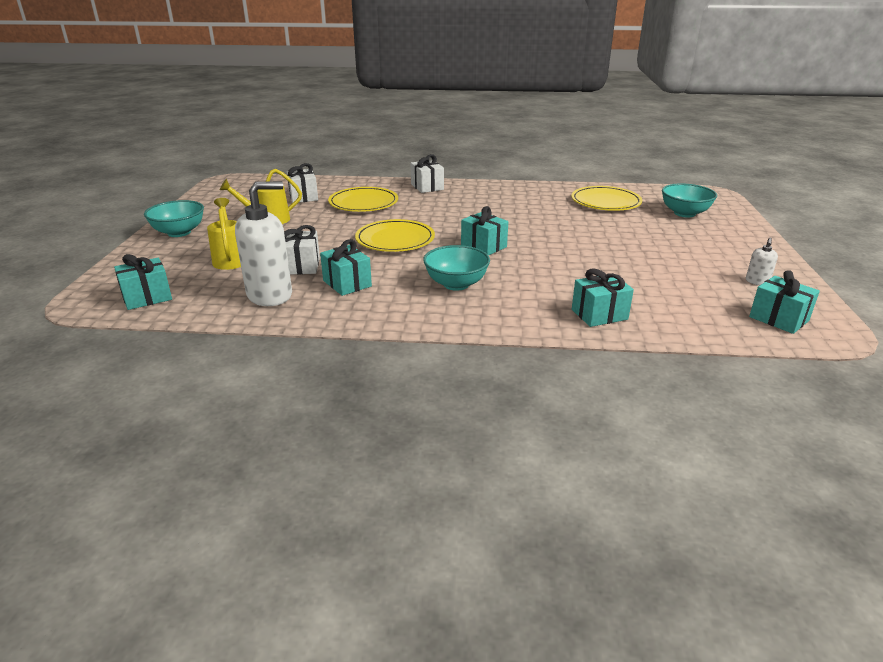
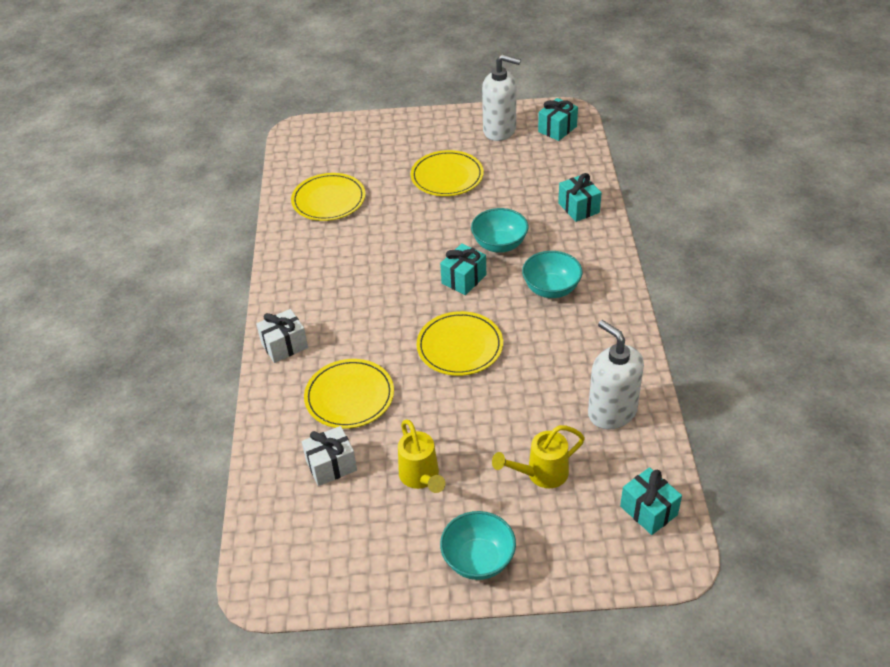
camera: 95 degrees left, 15 degrees up
(302, 266) = (542, 406): white gift -> none
(347, 283) = (571, 362): turquoise gift -> none
(652, 248) = (447, 176): none -> yellow plate
(684, 213) = (357, 152): turquoise bowl -> turquoise bowl (499, 244)
(757, 282) = (500, 130): white soap dispenser -> white soap dispenser, size x2.31

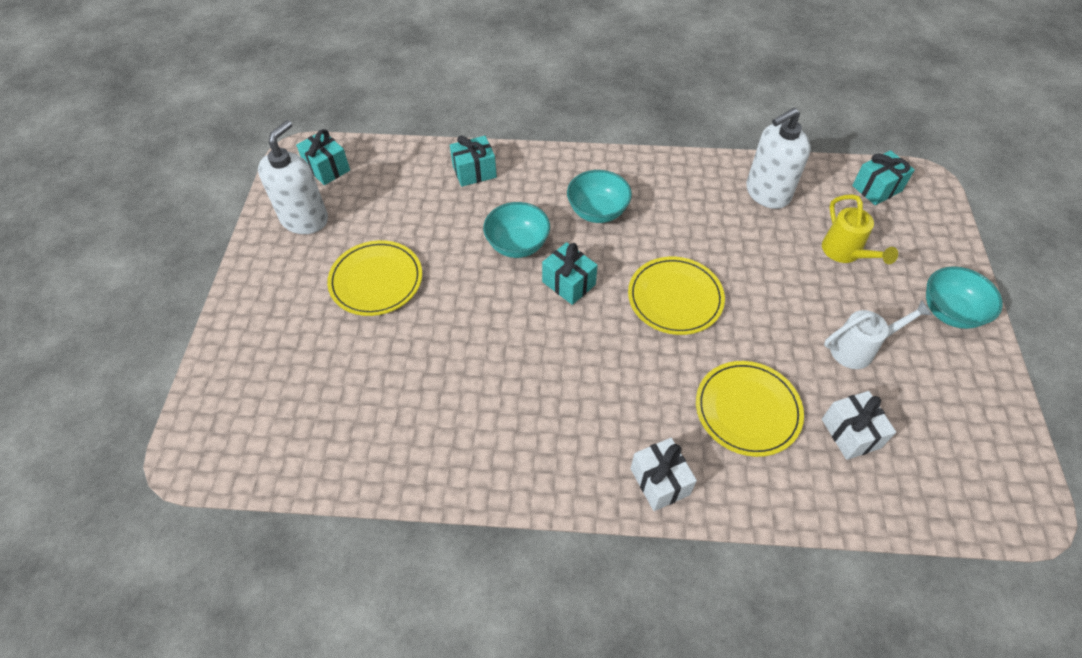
camera: 85 degrees left, 10 degrees up
(328, 200) = (378, 418): yellow plate -> none
(421, 478) = (859, 349): yellow watering can -> white watering can

